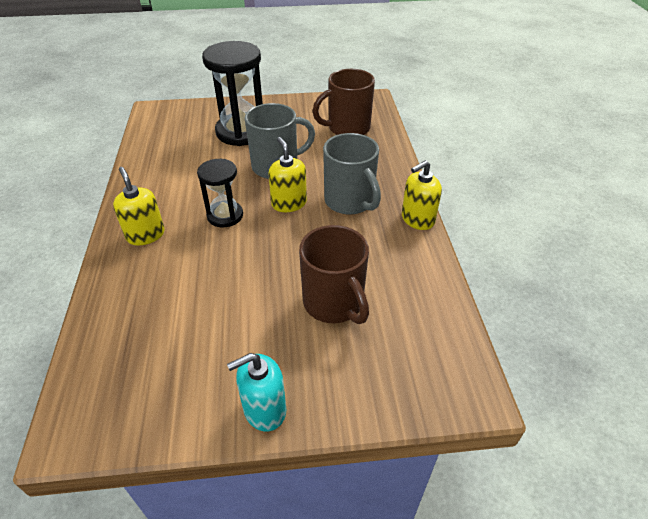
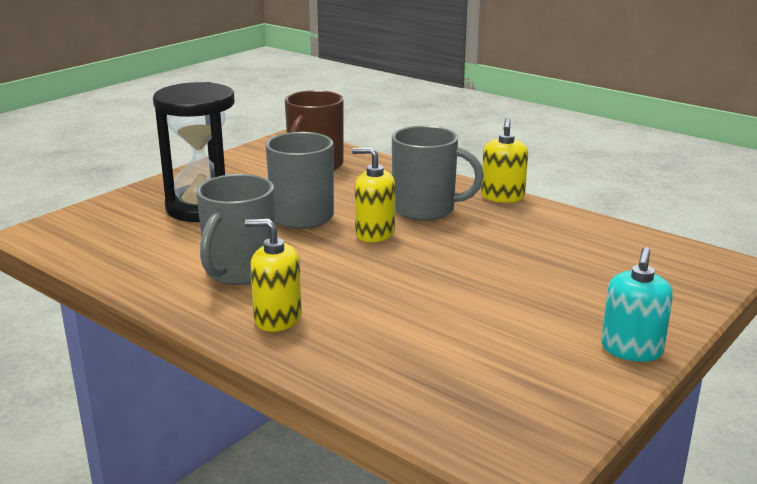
camera: 45 degrees left, 20 degrees down
(183, 189) = (239, 271): none -> grey mug
(225, 215) = (331, 268): black hourglass -> none
(334, 303) = (549, 270): brown mug -> none

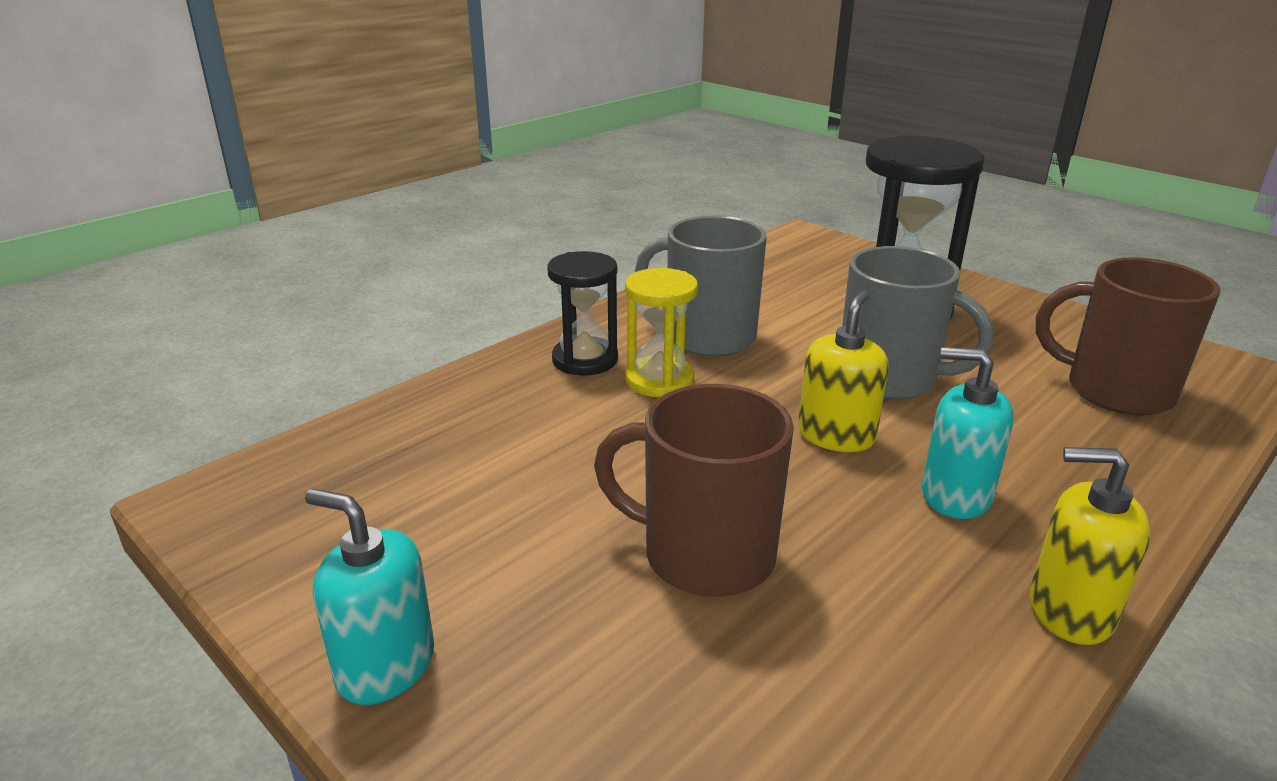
camera: 95 degrees right, 5 degrees up
(277, 319) = (585, 360): yellow soap dispenser -> black hourglass
(310, 287) = (659, 380): none -> yellow hourglass
(426, 209) = (955, 495): grey mug -> turquoise soap dispenser
(501, 269) = (704, 555): none -> brown mug

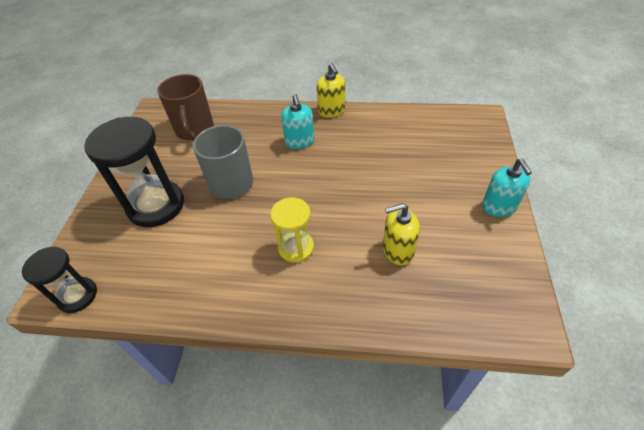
camera: 125 degrees left, 20 degrees up
(585, 360) = (302, 287): black hourglass -> black hourglass (77, 296)
(704, 555) = (385, 175): brown mug -> none
(707, 337) = (238, 256): grey mug -> none
(836, 435) = (289, 178): yellow soap dispenser -> yellow soap dispenser (398, 250)

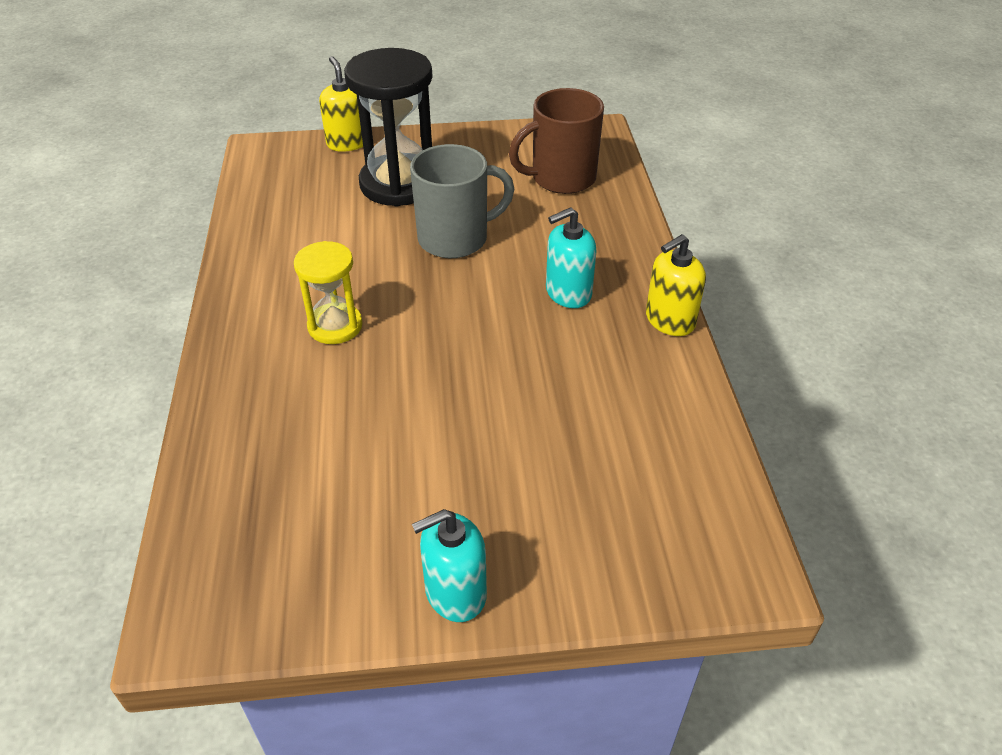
camera: 75 degrees right, 5 degrees down
(77, 296) = (257, 167): black hourglass -> none
(398, 250) = (336, 442): yellow soap dispenser -> yellow soap dispenser (348, 143)

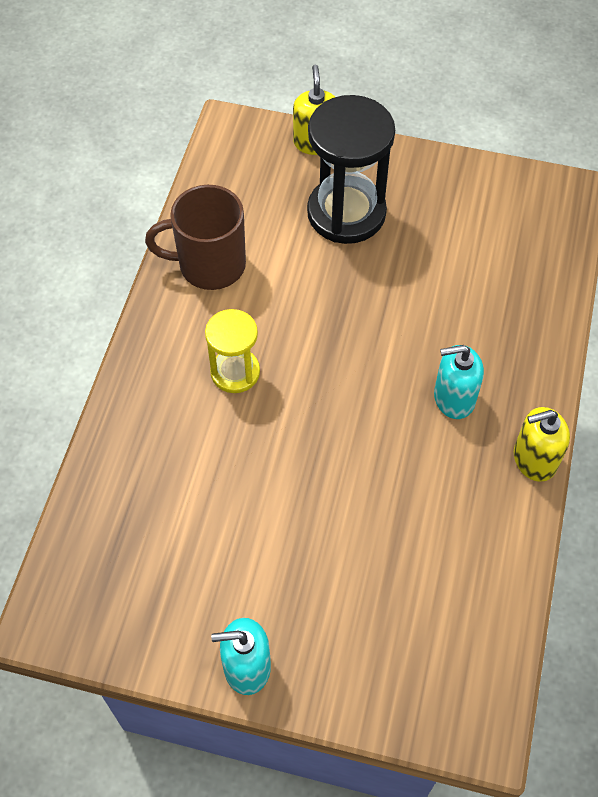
camera: 20 degrees right, 15 degrees up
(455, 239) = (375, 300): grey mug -> none
(561, 178) = (506, 250): brown mug -> brown mug (209, 265)

